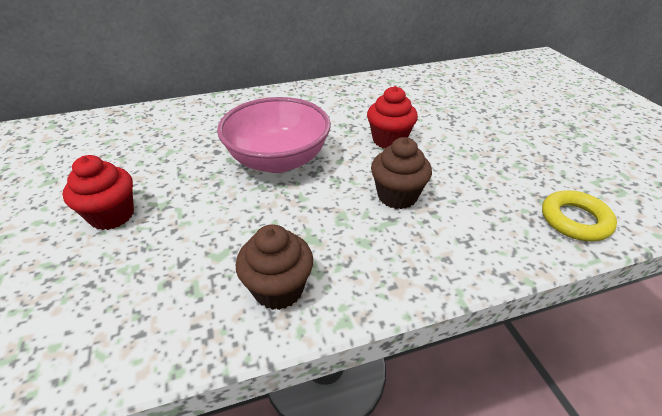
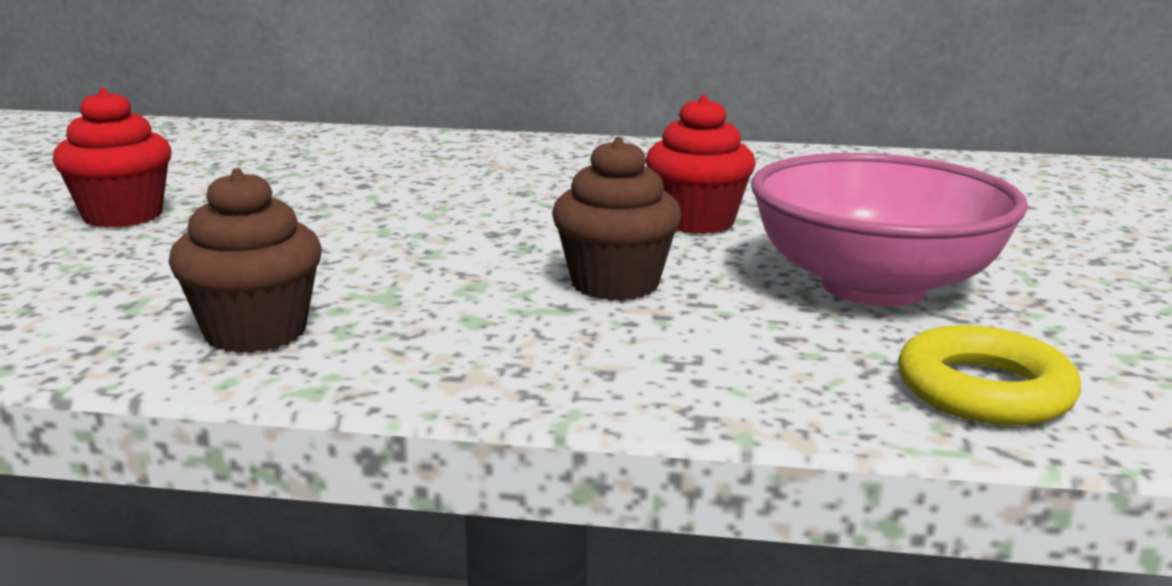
camera: 25 degrees right, 20 degrees down
(278, 160) = (451, 209): pink bowl -> pink bowl (873, 286)

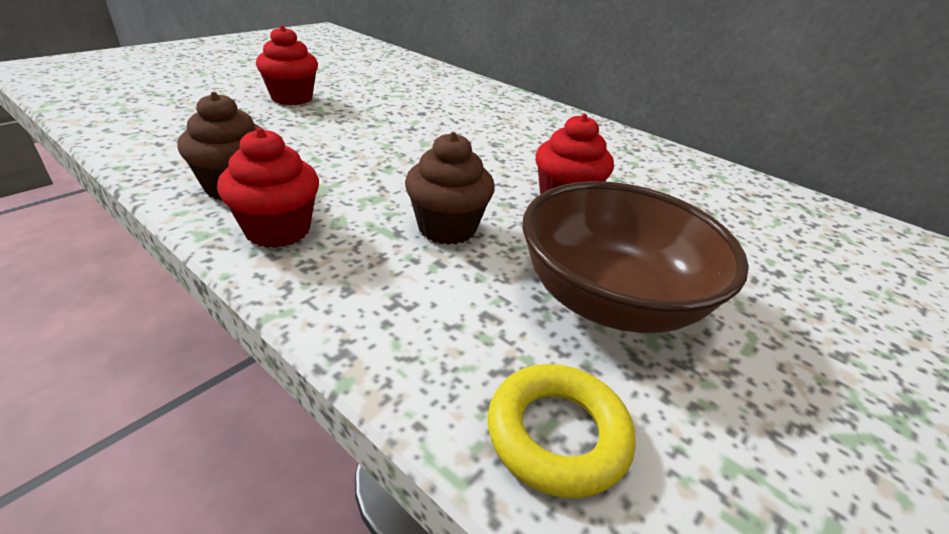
camera: 30 degrees right, 15 degrees up
(411, 352) = (278, 230): none -> red cupcake
(873, 286) = (610, 300): pink bowl -> brown bowl

